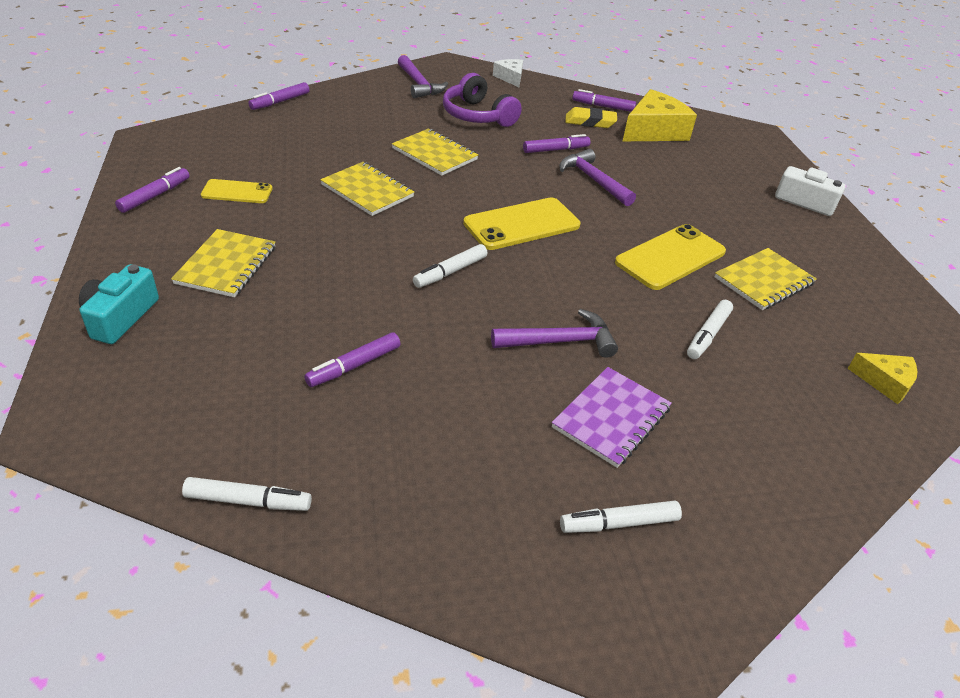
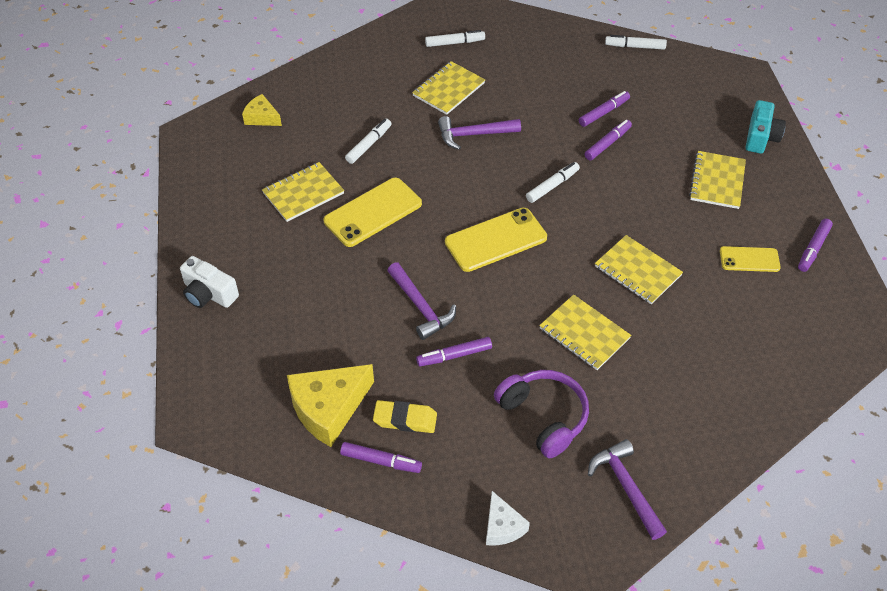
camera: 175 degrees left, 10 degrees up
(280, 102) = (780, 418): purple marker -> purple marker (607, 144)
(611, 418) = (448, 89): purple notebook -> yellow notebook

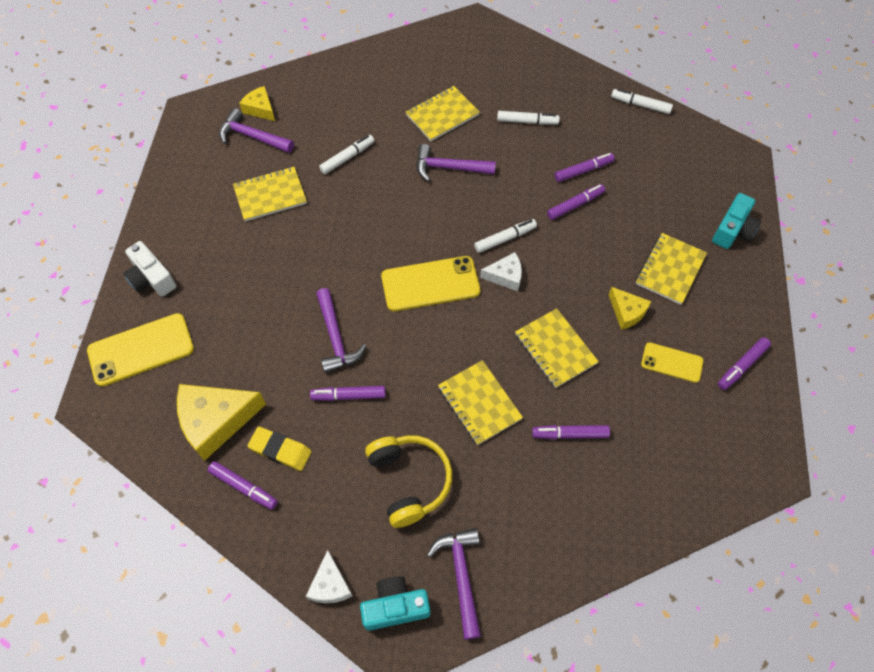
camera: 15 degrees right, 10 degrees up
(264, 144) = (252, 137): none -> purple hammer
(373, 212) = (326, 229): yellow phone -> yellow phone (141, 349)
(454, 43) = (465, 66): white marker -> white marker (527, 121)
(543, 417) = (409, 481): purple headphones -> yellow headphones
(565, 218) = (505, 276): none -> white cheese
(573, 530) = (395, 607): none -> turquoise camera
(680, 341) = (570, 434): none -> purple marker
(691, 225) = (627, 312): none -> yellow cheese

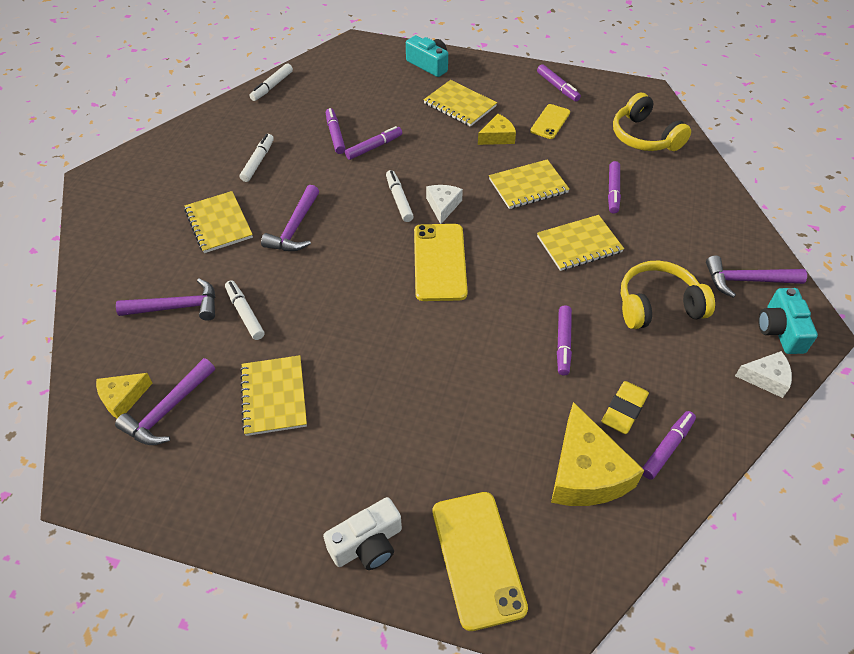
camera: 80 degrees left, 10 degrees down
(336, 337) = (491, 348): purple hammer -> purple hammer (176, 307)
(575, 205) = (374, 147): purple marker -> purple marker turned 75 degrees clockwise
(678, 468) = (644, 137): none -> yellow headphones

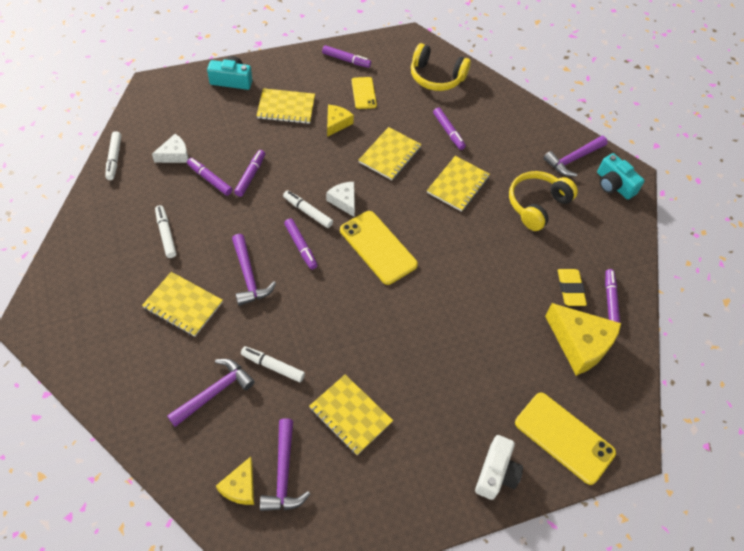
camera: 40 degrees left, 5 degrees up
(563, 343) = (503, 264): purple marker -> purple marker (300, 246)
(766, 378) = (628, 222): white cheese -> white cheese (174, 155)

